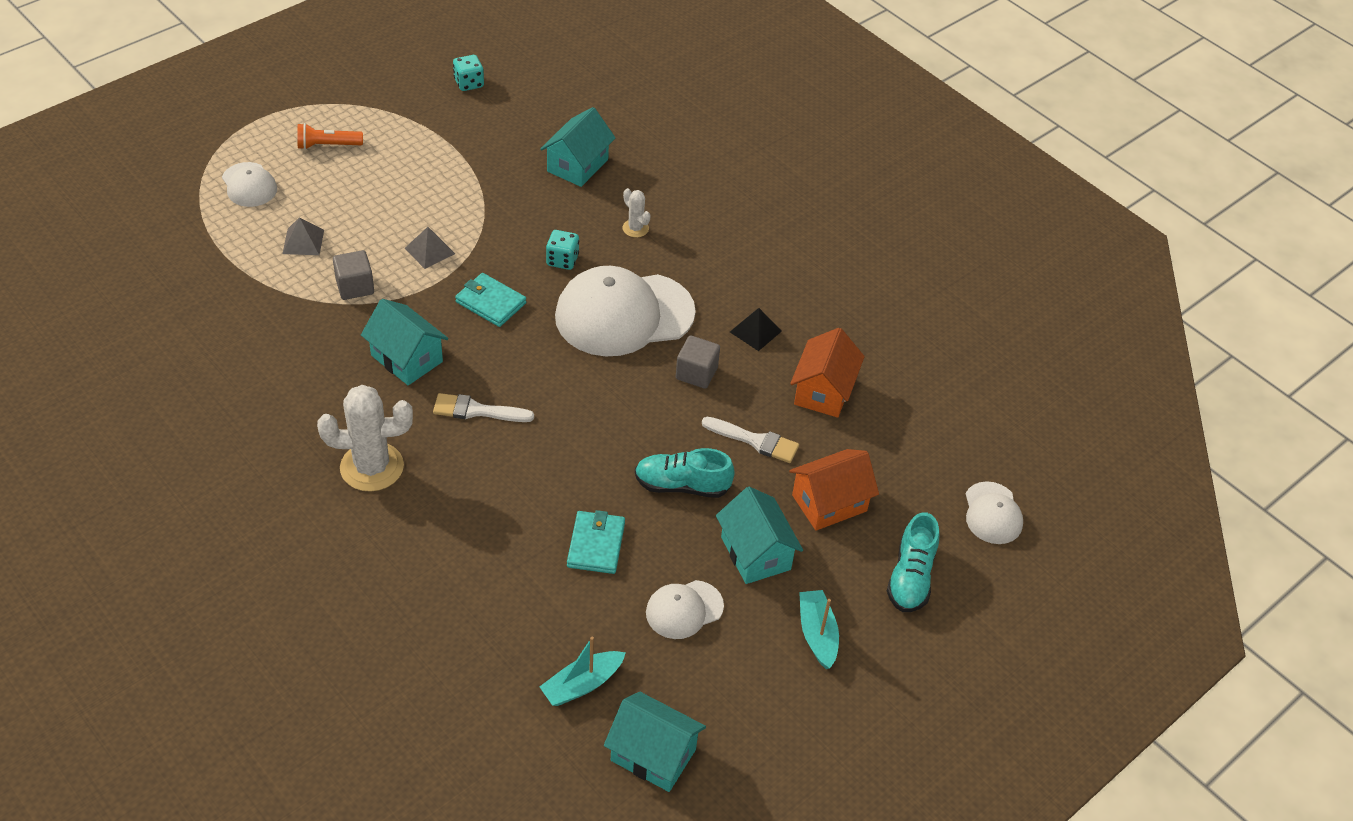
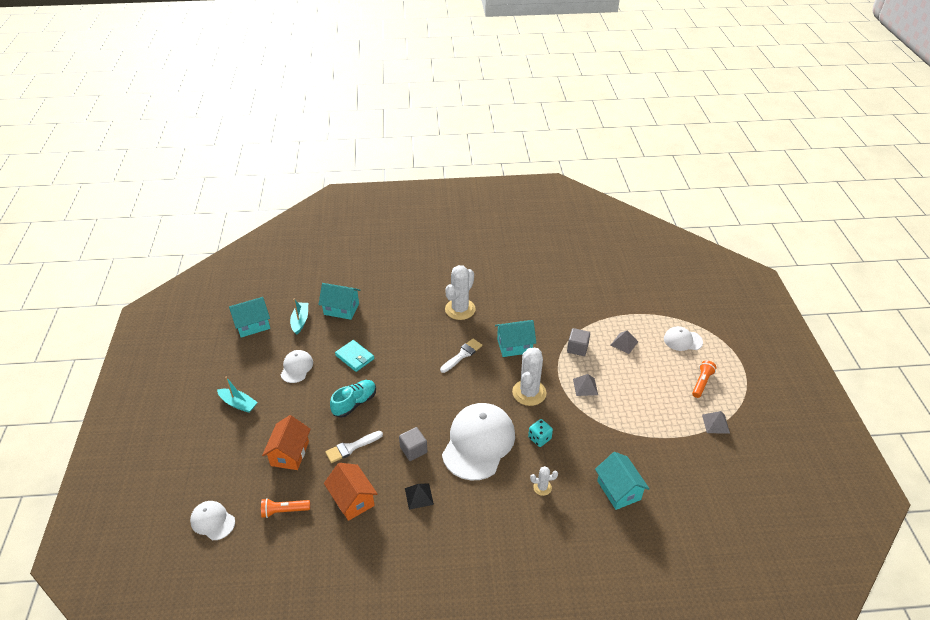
camera: 130 degrees right, 5 degrees down
(396, 116) = (715, 423): none -> grey pyramid
(469, 83) = (735, 475): turquoise dice -> none
(490, 302) = (529, 392): turquoise wallet -> white cactus
(755, 553) = (295, 407): turquoise house -> turquoise house (341, 309)
(905, 449) = (284, 511): none -> orange flashlight
(911, 577) = (223, 457): turquoise shoe -> none

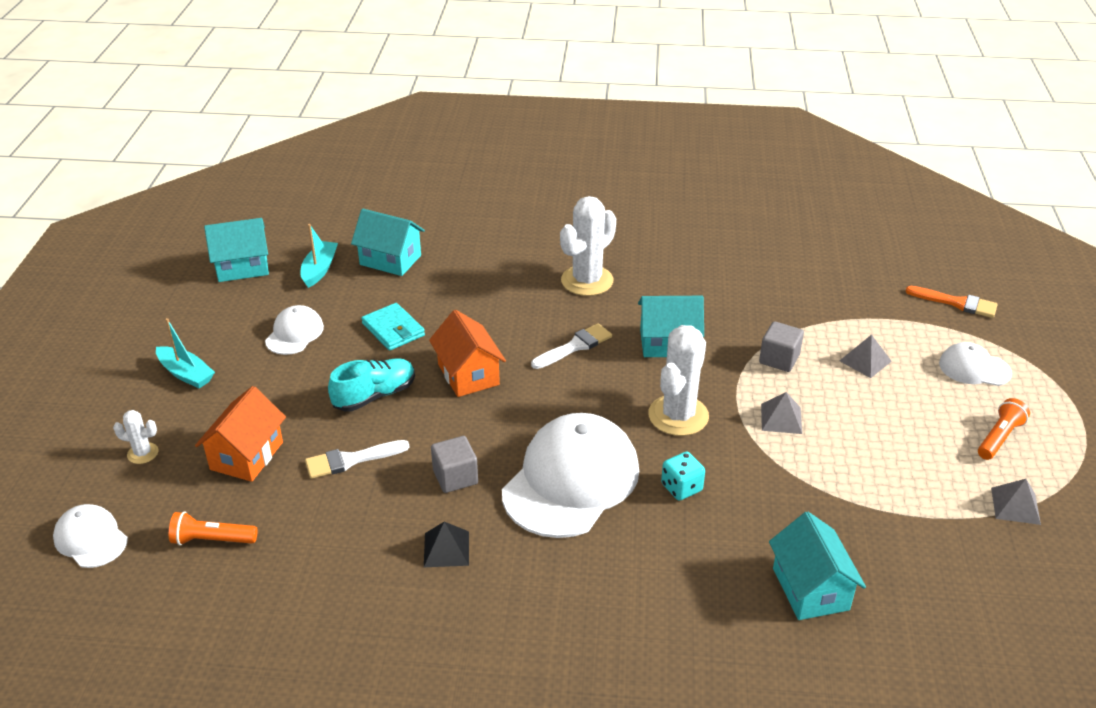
camera: 10 degrees right, 5 degrees down
(352, 500) = (331, 539): orange house -> orange house (468, 374)
(542, 487) = (669, 565): white cactus -> white cactus (143, 453)
(667, 299) = (956, 303): none -> orange brush

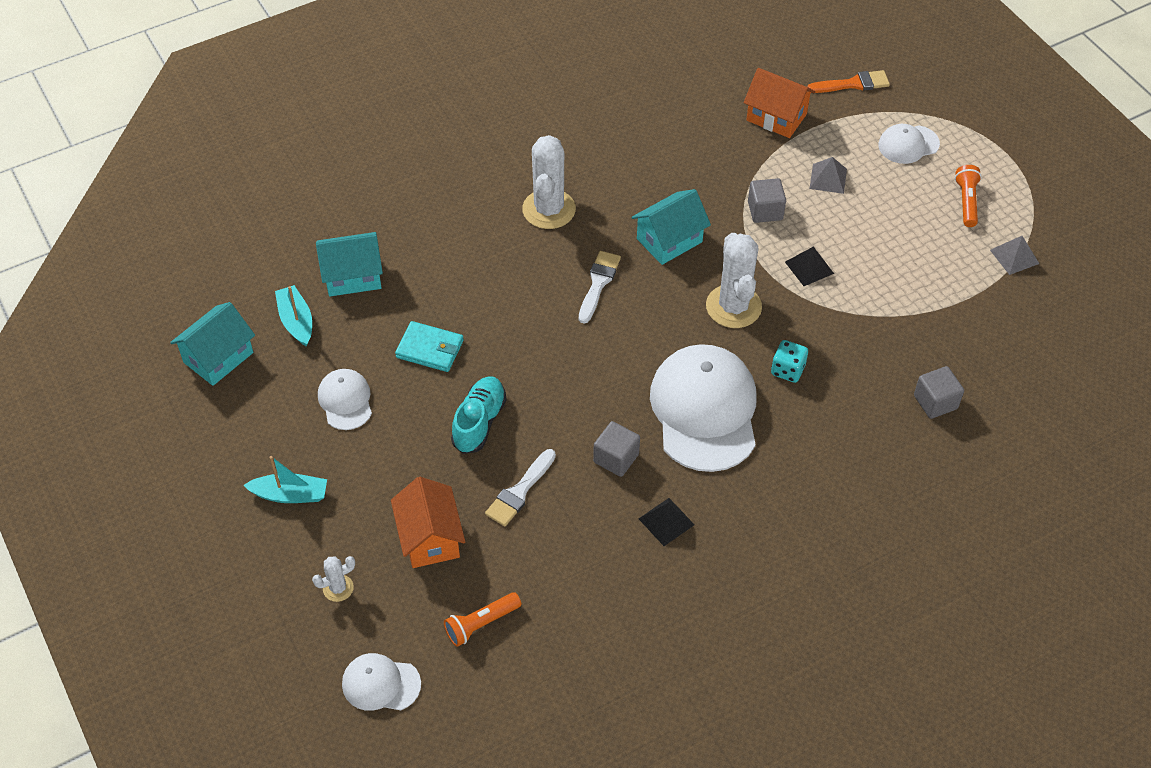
camera: 35 degrees left, 15 degrees up
(468, 374) = (537, 359): orange house -> orange house (776, 117)
(781, 418) = (809, 267): grey pyramid -> black pyramid
(810, 589) = (935, 402): turquoise house -> grey cube

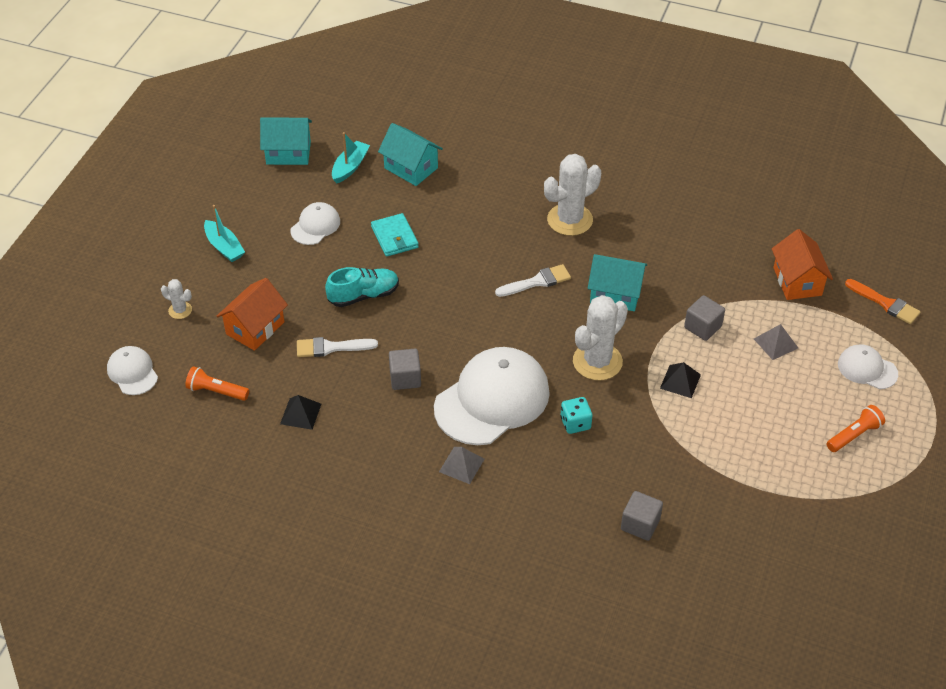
camera: 50 degrees right, 5 degrees down
(666, 521) = (381, 434): black pyramid -> black pyramid (300, 413)
(1014, 256) = (835, 495): grey pyramid -> grey pyramid (461, 465)

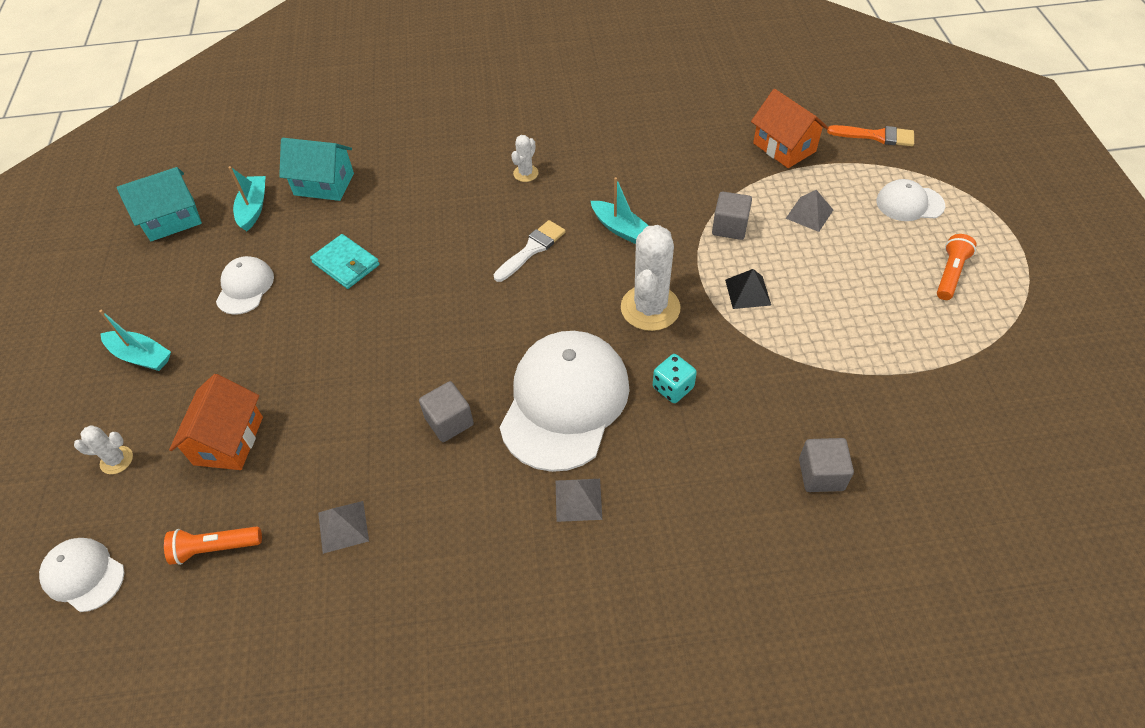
camera: 25 degrees left, 5 degrees up
(300, 413) = (343, 526): black pyramid -> grey pyramid
(331, 347) = (338, 423): white brush -> none
(363, 295) = (345, 344): turquoise shoe -> none
(570, 220) = (526, 173): white cactus -> white cactus, size x0.49
(615, 294) = (621, 229): turquoise house -> turquoise boat

